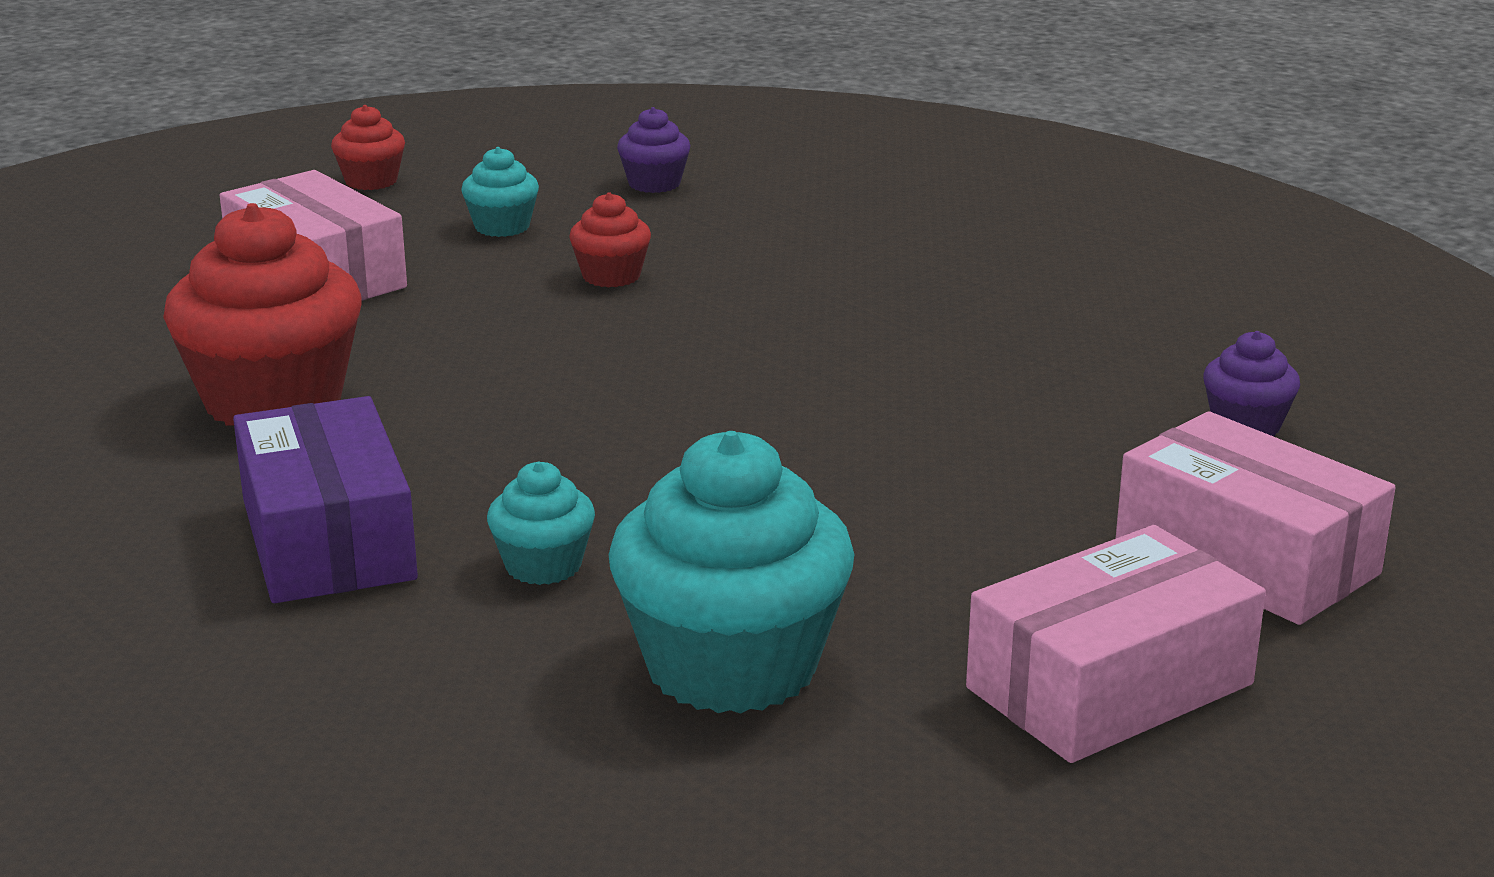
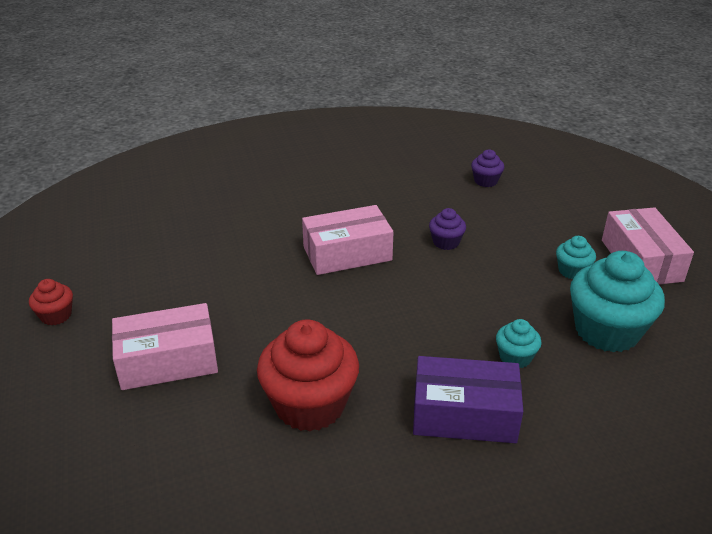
camera: 65 degrees left, 10 degrees up
(502, 227) = (164, 288): turquoise cupcake -> turquoise cupcake (572, 271)
(611, 276) = (253, 272): red cupcake -> none
(654, 184) = (158, 233): purple cupcake -> purple cupcake (446, 242)
(1246, 557) = (572, 211): pink box -> pink box (347, 253)

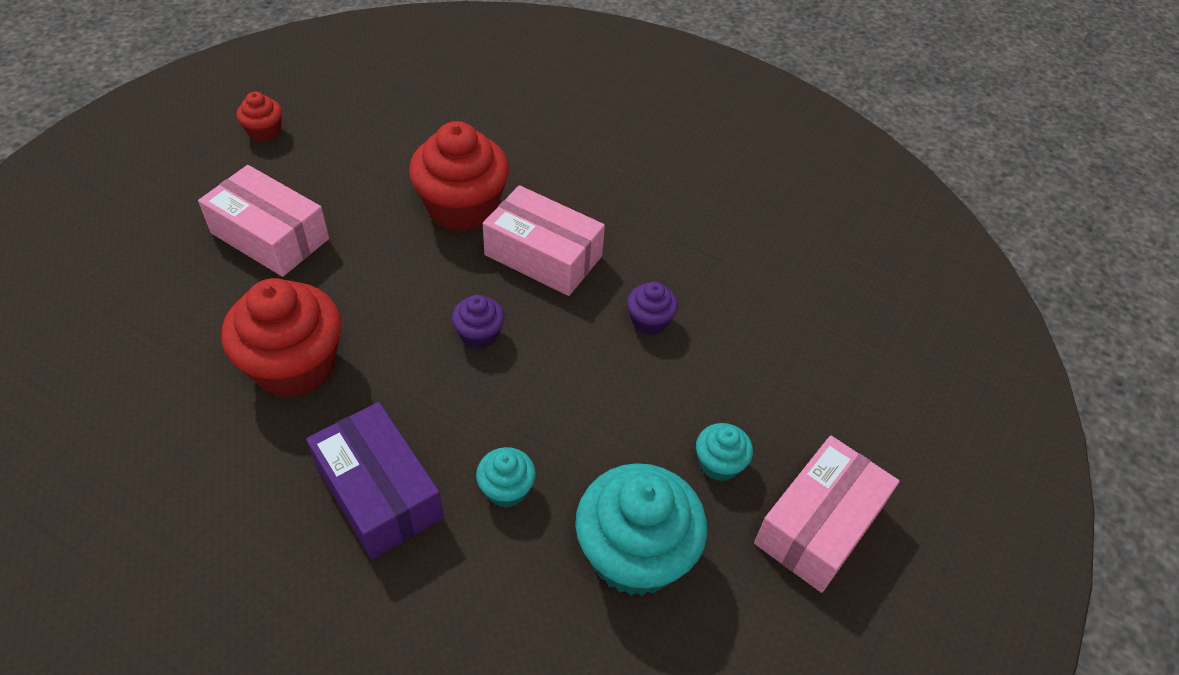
camera: 45 degrees right, 15 degrees up
(264, 264) = (462, 208): none -> red cupcake
(486, 181) = (814, 289): purple cupcake -> purple cupcake (479, 334)

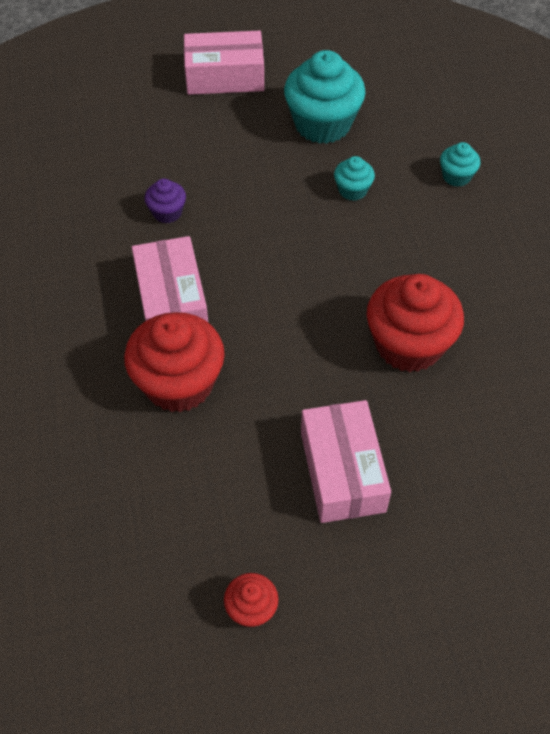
camera: 130 degrees left, 5 degrees up
(379, 492) = (421, 235): purple box -> none
(479, 334) = (275, 280): purple cupcake -> none
(719, 464) = (233, 126): turquoise cupcake -> turquoise cupcake (456, 176)

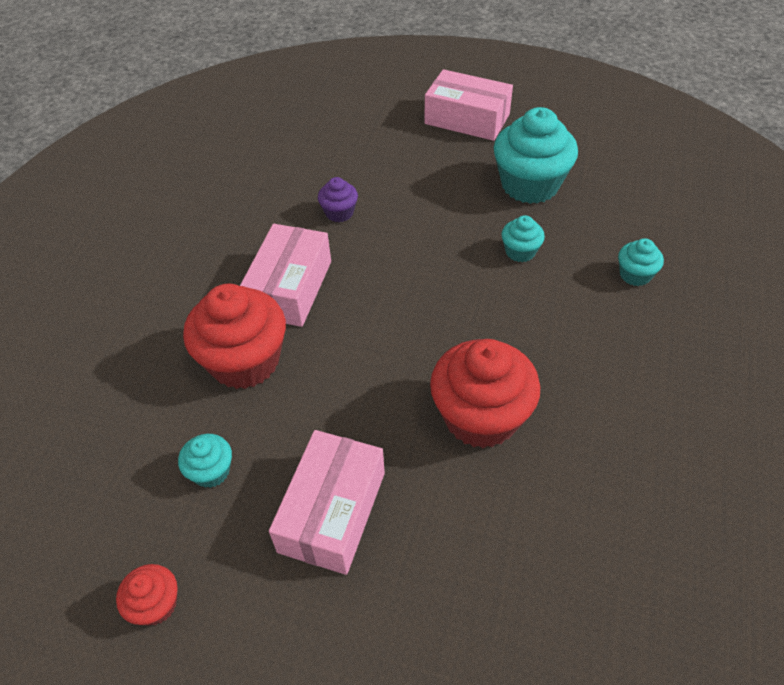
camera: 30 degrees right, 5 degrees down
(219, 487) = (211, 471): none -> turquoise cupcake

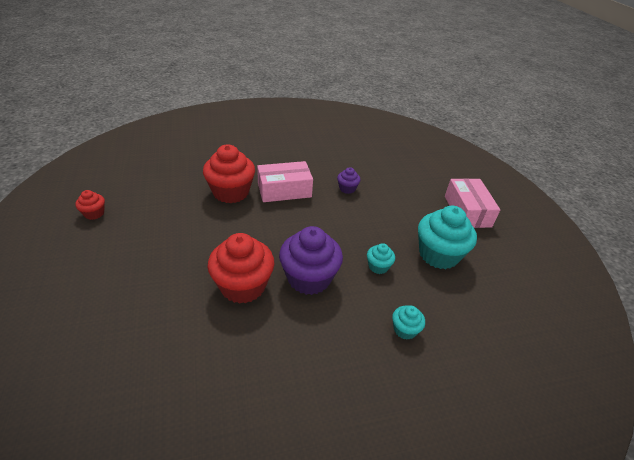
camera: 55 degrees right, 10 degrees down
(211, 471) = (165, 204): turquoise cupcake -> none
(332, 511) = (158, 249): pink box -> none
(504, 333) = (309, 278): none -> purple cupcake

